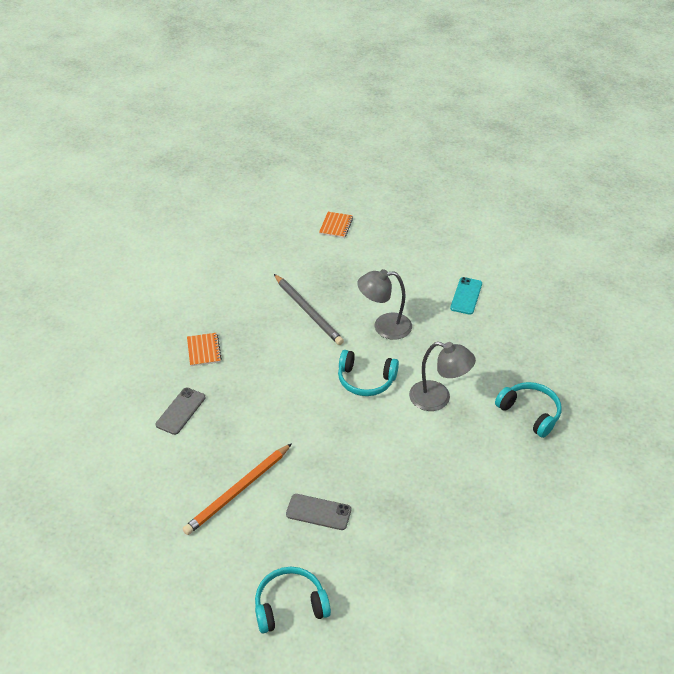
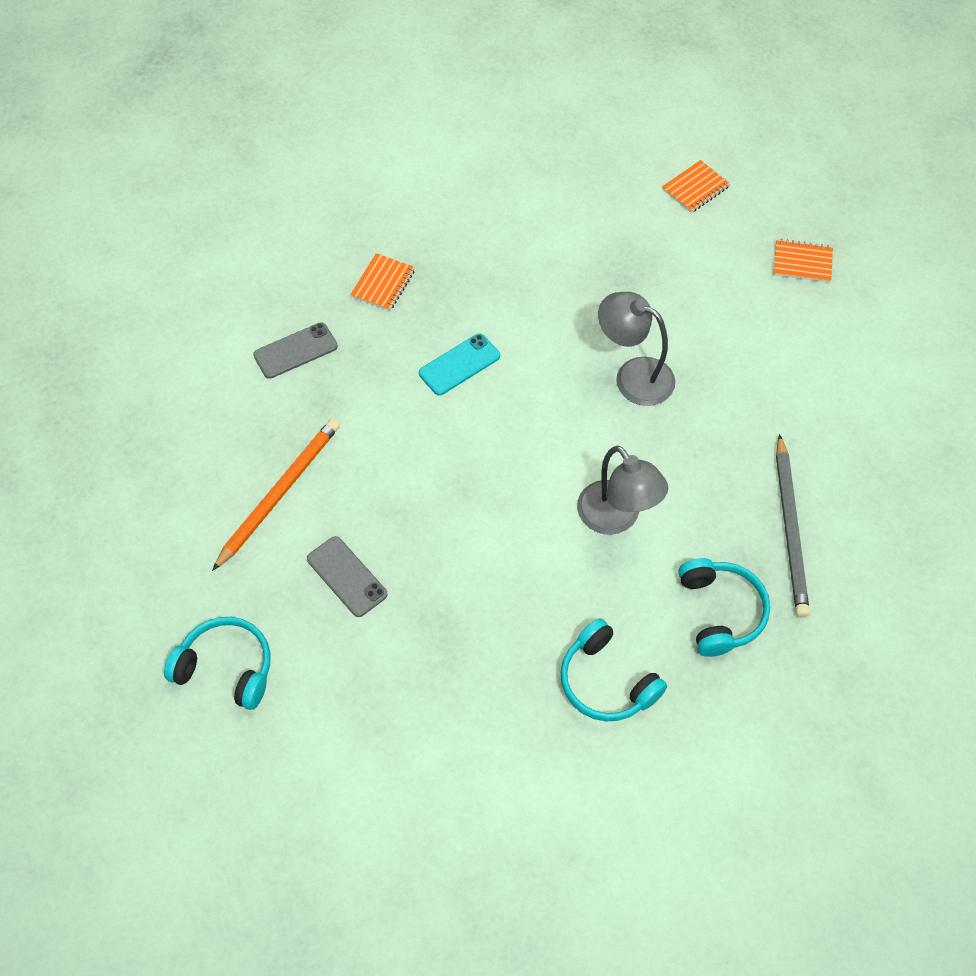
camera: 35 degrees right, 15 degrees up
(238, 491) = (280, 493): orange pencil -> orange pencil turned 135 degrees clockwise
(308, 311) = (553, 298): grey pencil -> grey pencil (790, 529)
(366, 380) = (545, 438): turquoise headphones -> turquoise headphones (606, 681)
(420, 235) = (802, 262): none -> orange notebook
(466, 296) = (785, 392): turquoise phone -> turquoise phone (459, 365)

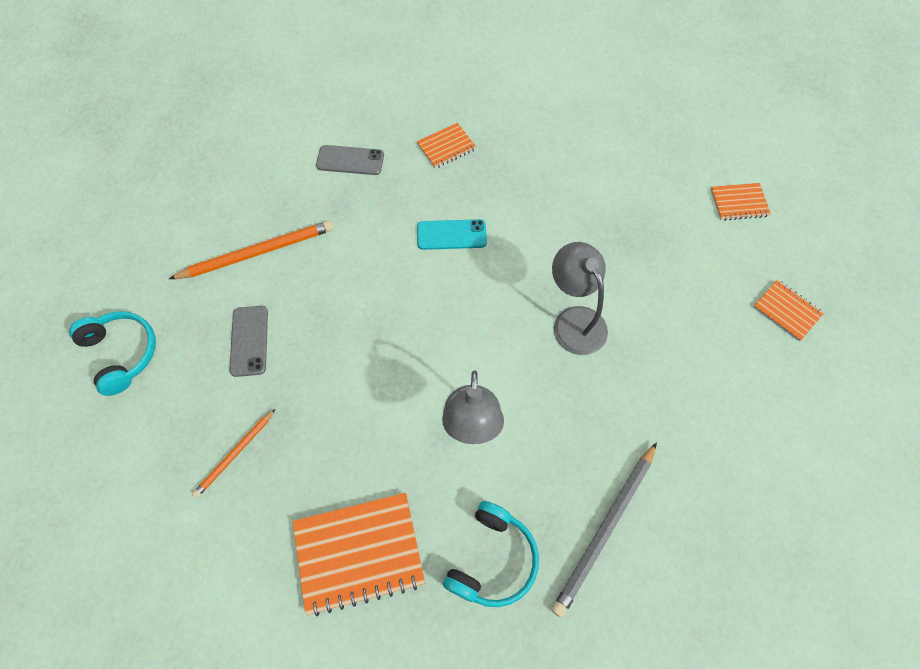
camera: 35 degrees right, 5 degrees up
(424, 679) = (235, 454): none -> orange pencil
(606, 681) = (359, 552): turquoise headphones -> orange notebook

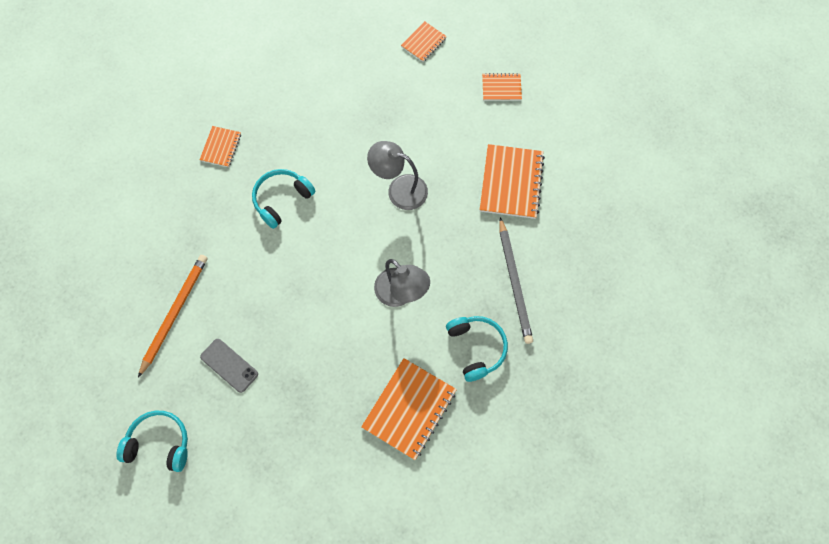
camera: 45 degrees left, 5 degrees up
(235, 454) = (291, 428): orange pencil -> none
(350, 160) = (168, 207): grey phone -> none
(451, 235) = (282, 200): turquoise phone -> turquoise headphones
(705, 417) = (511, 182): none -> orange notebook

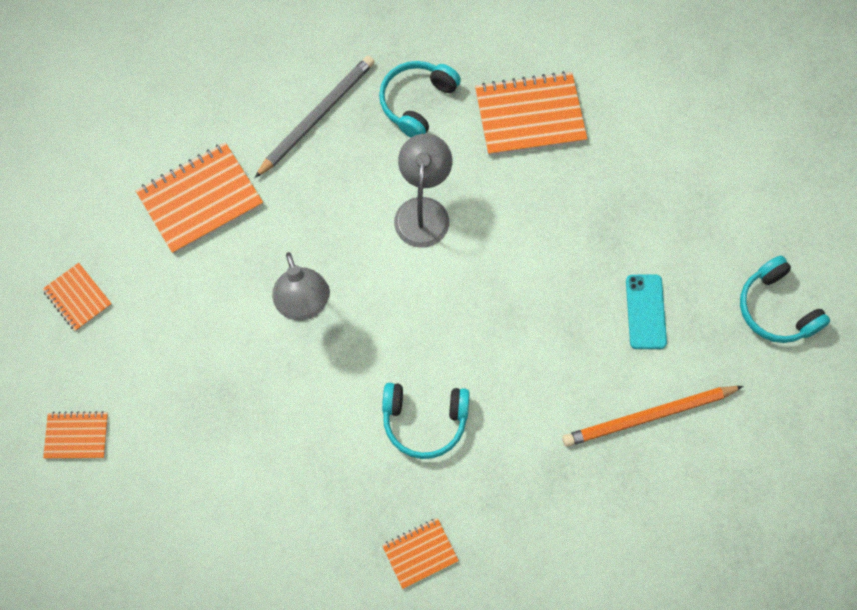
camera: 130 degrees left, 0 degrees up
(229, 365) = (645, 312): grey phone -> turquoise phone

